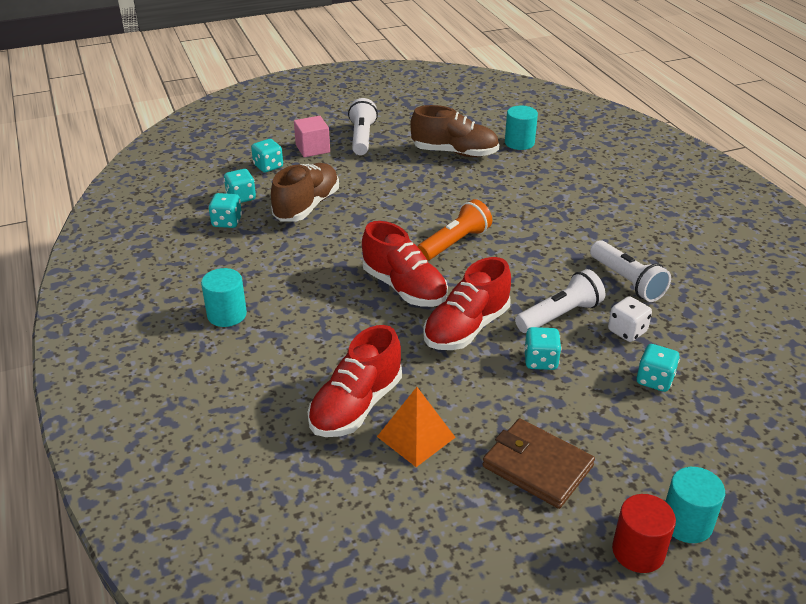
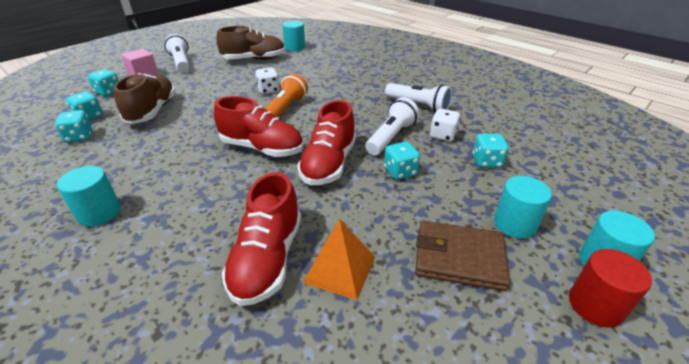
camera: 25 degrees left, 0 degrees up
(449, 208) = (268, 90): none -> white dice
(624, 456) = (514, 224): none -> turquoise cylinder

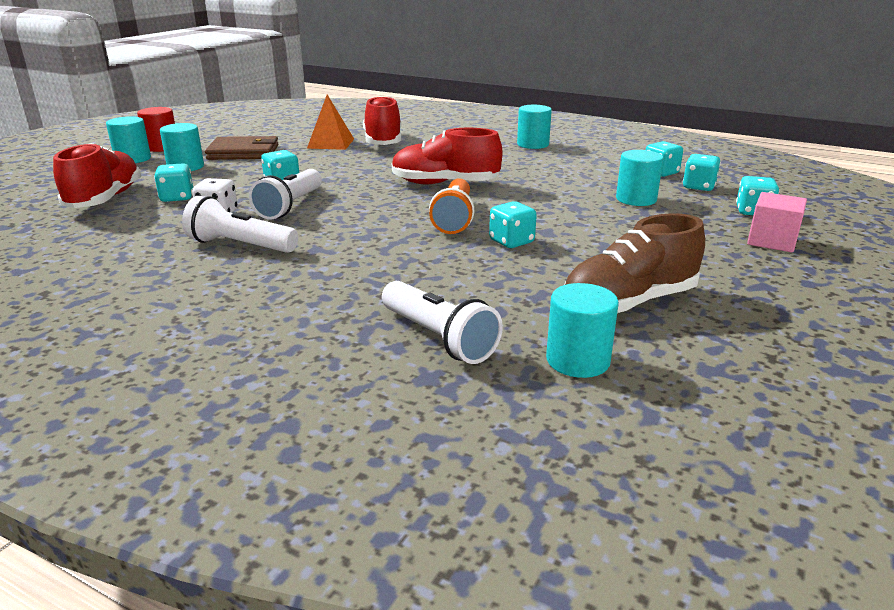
camera: 165 degrees right, 10 degrees down
(152, 111) = (636, 199): brown shoe -> turquoise cylinder
(181, 63) = (767, 273): white flashlight -> white flashlight (439, 338)
(268, 90) = (511, 242): white dice -> turquoise dice
(329, 164) = (361, 180): red shoe -> red shoe (105, 199)

